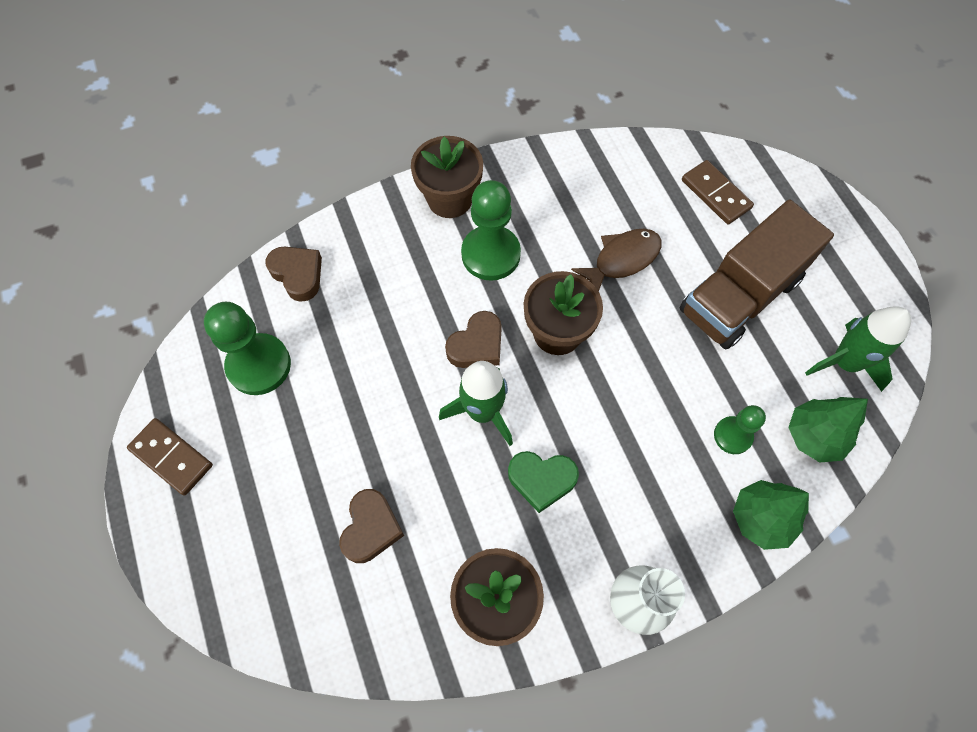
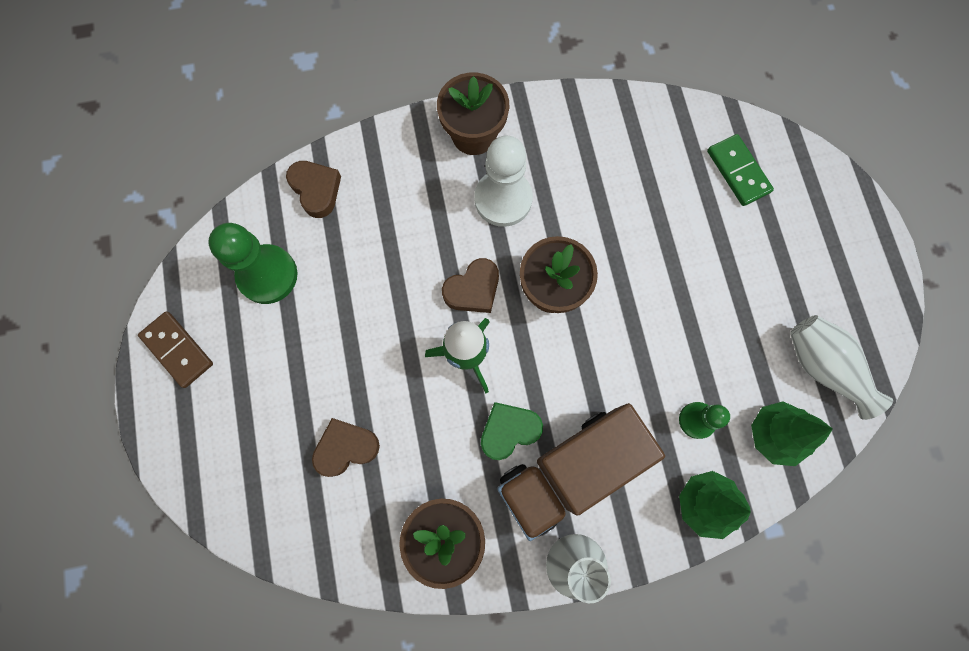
camera: 10 degrees right, 10 degrees up
(371, 528) = (346, 448): brown heart -> brown heart turned 135 degrees counterclockwise
(490, 254) = (503, 199): green pawn -> white pawn
(541, 480) = (509, 431): green heart -> green heart turned 135 degrees clockwise
(622, 260) = (629, 226): brown fish -> none
(715, 194) = (738, 172): brown domino -> green domino
(739, 296) = (736, 282): brown truck -> brown truck (570, 471)
(845, 362) = (823, 367): green rocket -> white vase

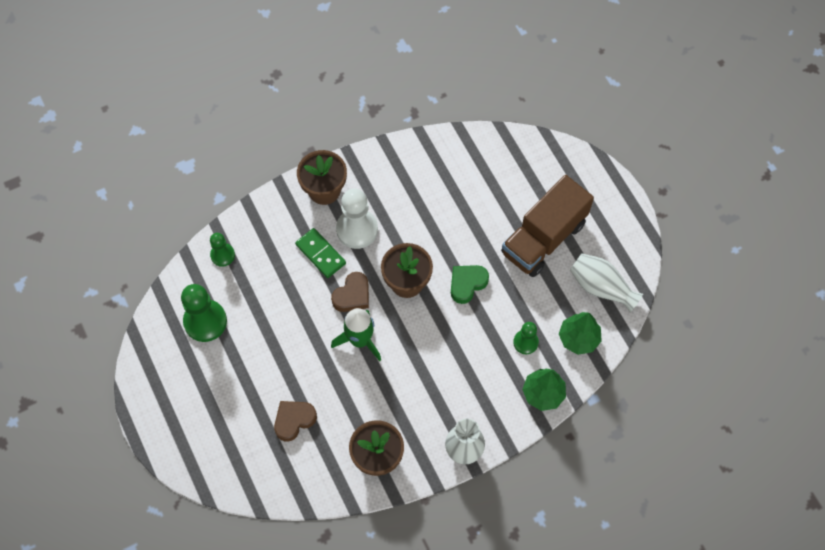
camera: 15 degrees left, 10 degrees down
(178, 350) = (157, 387): brown domino -> none
(316, 190) = (222, 255): brown heart -> green pawn
(509, 431) = (401, 381): green heart -> green heart (467, 284)
(570, 471) = (449, 396): brown truck -> brown truck (543, 238)
(738, 172) = (515, 171): green domino -> green domino (320, 254)

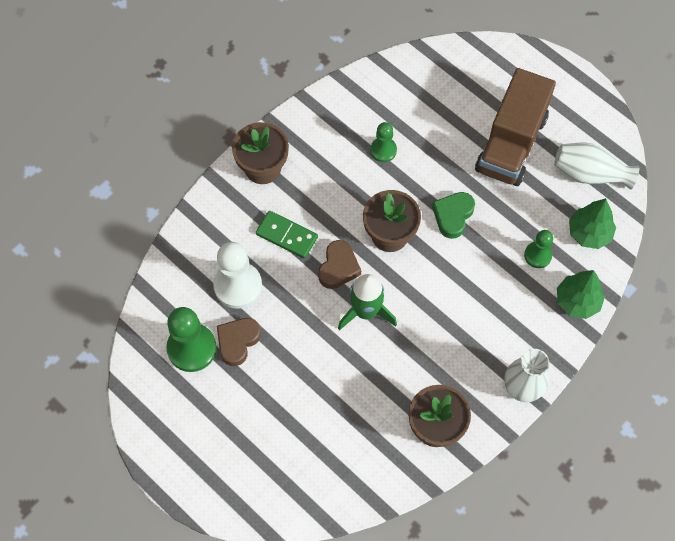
camera: 20 degrees left, 0 degrees up
(222, 255) = (181, 272): green pawn -> green pawn (383, 150)
(294, 420) = (331, 420): brown heart -> brown heart (237, 342)
(357, 229) = (314, 197): white pawn -> white pawn (238, 286)

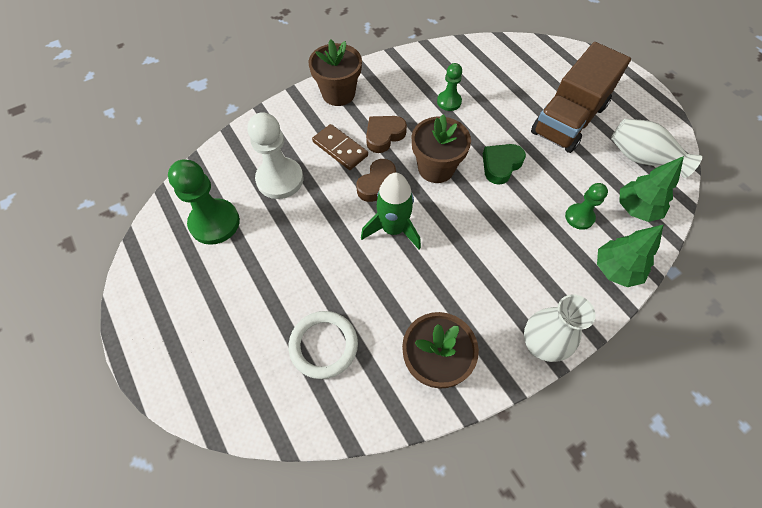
camera: 15 degrees right, 5 degrees down
(237, 342) = (260, 227): brown heart -> brown heart (384, 136)
(286, 236) = (340, 149): green domino -> brown domino
(337, 437) = (323, 345): none -> white ring

